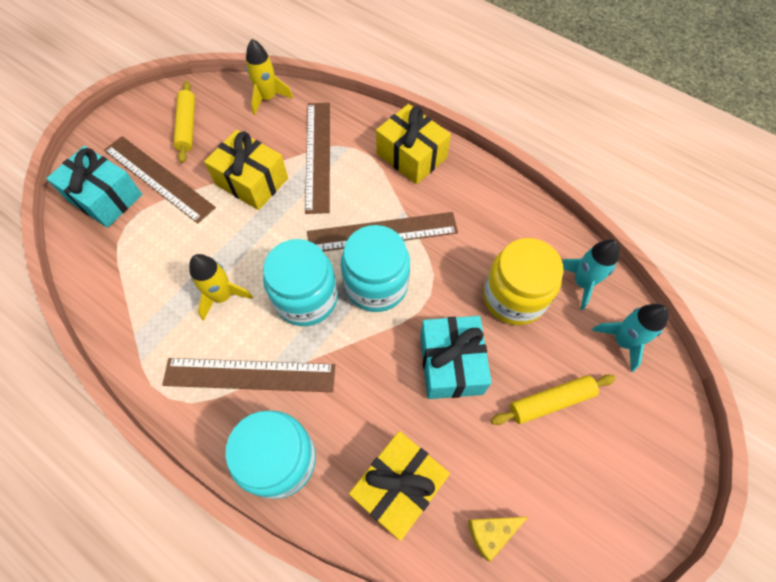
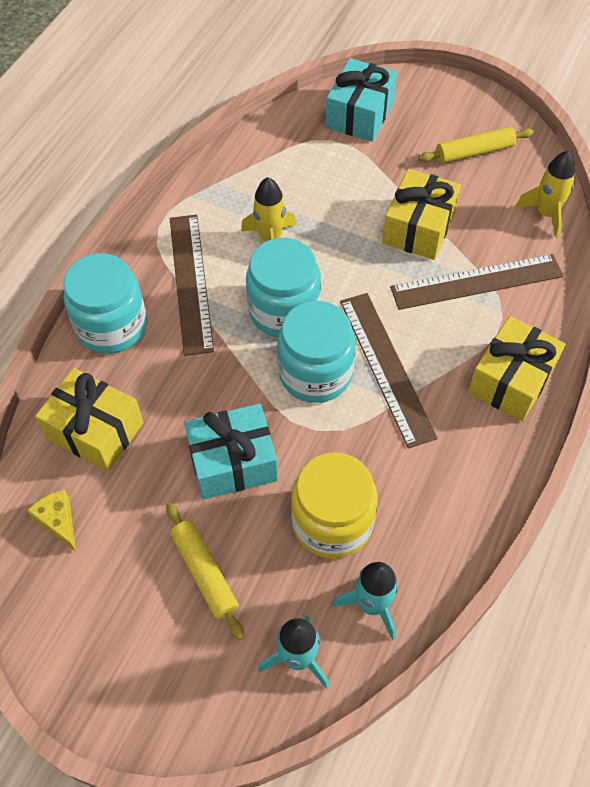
camera: 80 degrees right, 5 degrees down
(158, 178) = (396, 148): brown ruler -> none

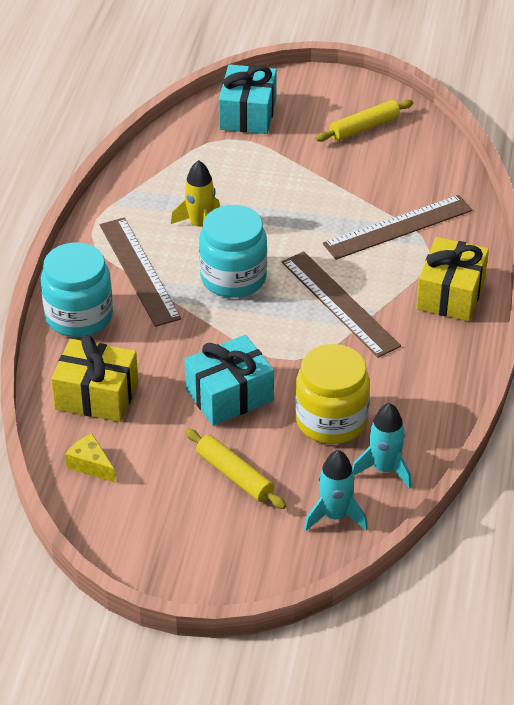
camera: 15 degrees left, 15 degrees down
(315, 373) = (278, 319): turquoise jar -> none
(418, 228) = (333, 195): yellow gift -> none
(546, 214) = (443, 165): yellow rocket -> none

